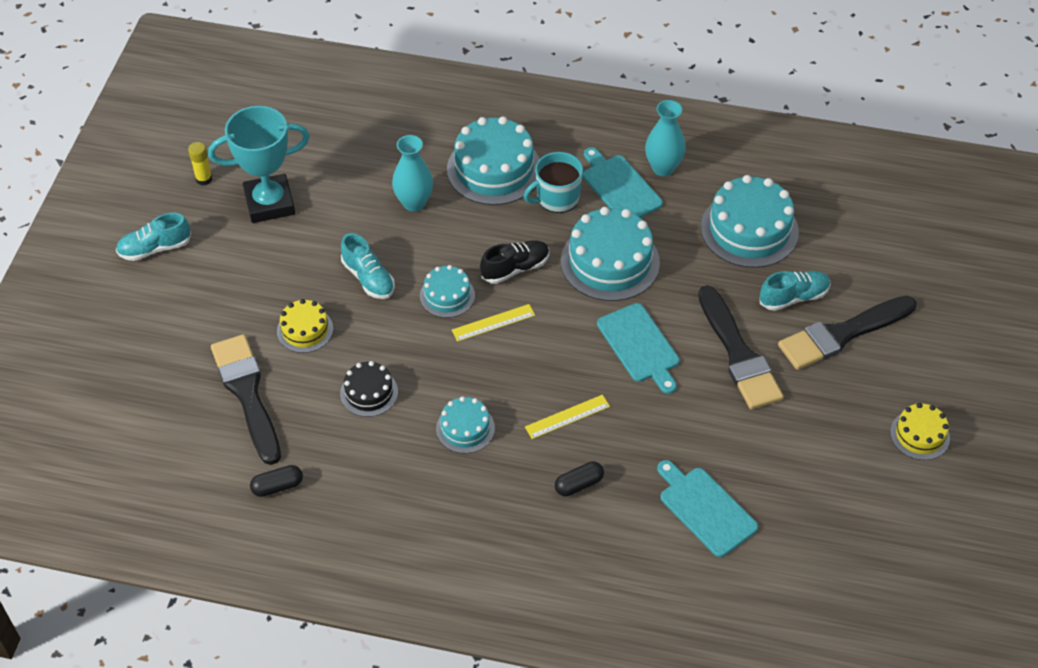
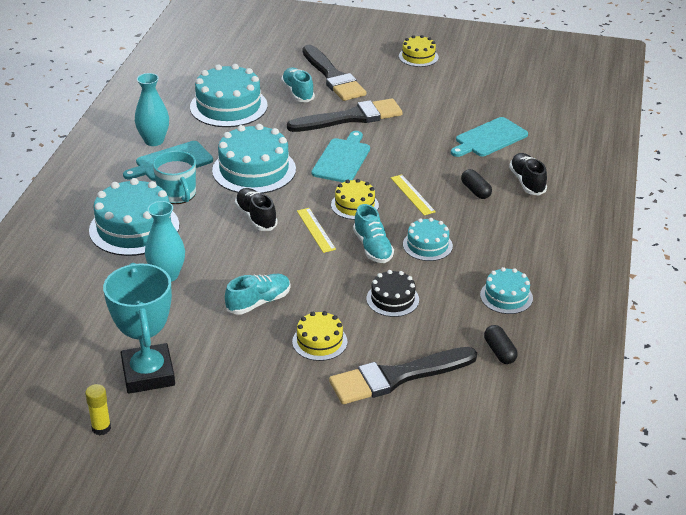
camera: 90 degrees left, 15 degrees down
(155, 248) = (199, 461): turquoise shoe -> turquoise shoe (372, 248)
(447, 295) = (283, 255): turquoise cake -> turquoise cake (506, 296)
(542, 358) = (354, 205): none -> yellow cake
(602, 544) = (527, 182): none -> black shoe
(640, 346) = (342, 159): turquoise cutting board -> turquoise cutting board turned 45 degrees counterclockwise

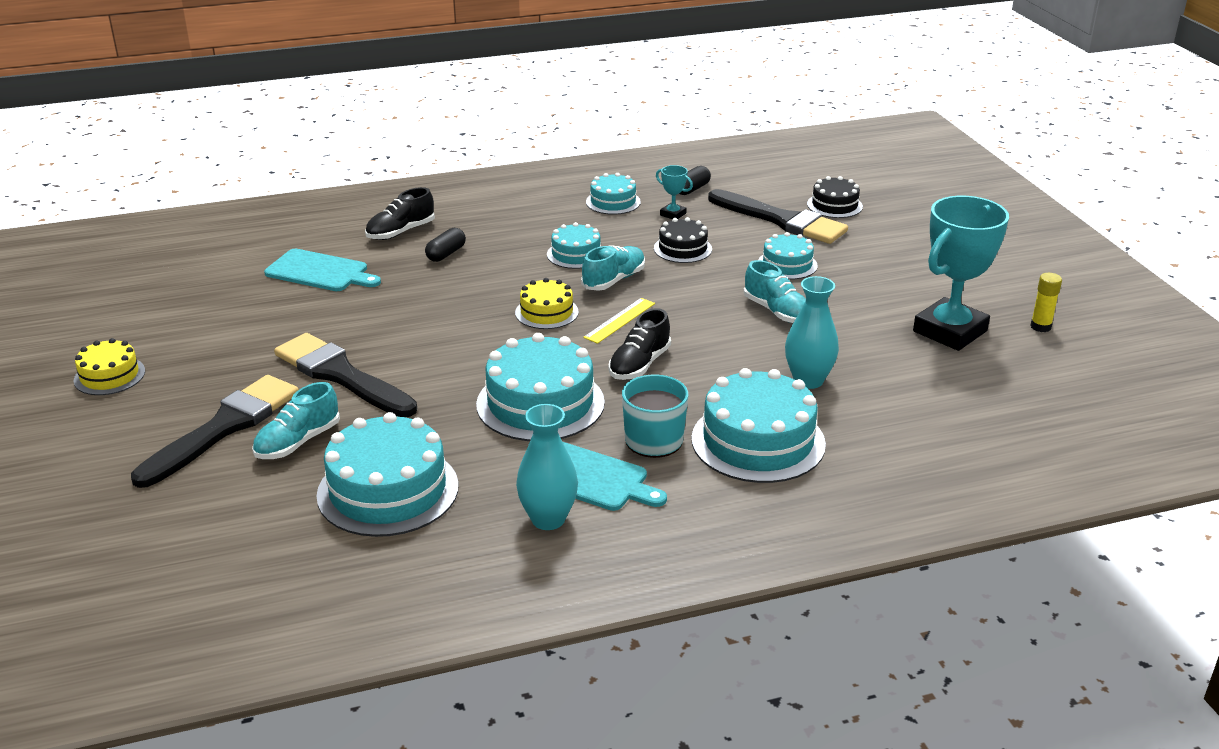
camera: 120 degrees left, 5 degrees down
(258, 302) = (777, 312): turquoise shoe -> turquoise shoe turned 150 degrees counterclockwise
(319, 341) = (787, 264): yellow cake -> turquoise cake
(342, 159) = (454, 349): turquoise cutting board -> none
(399, 427) = (834, 205): none -> black cake
(412, 194) = (489, 285): yellow ruler -> none
(457, 319) = (673, 214): none -> turquoise trophy

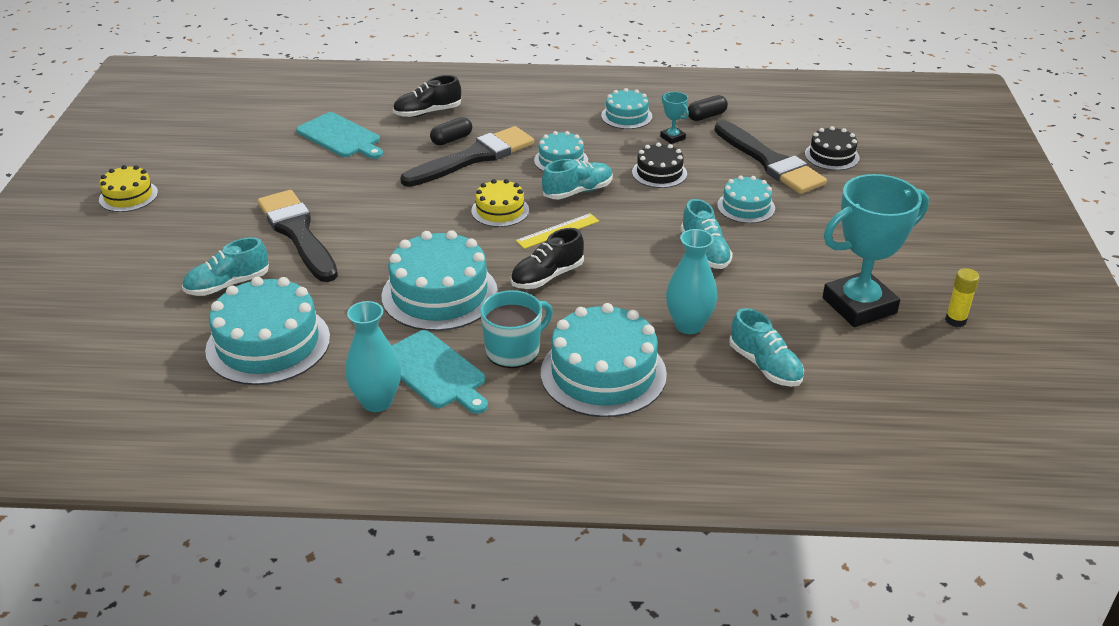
camera: 20 degrees right, 5 degrees up
(224, 428) = (181, 259): black brush -> black brush (474, 157)
(903, 401) = (765, 366): none -> turquoise shoe

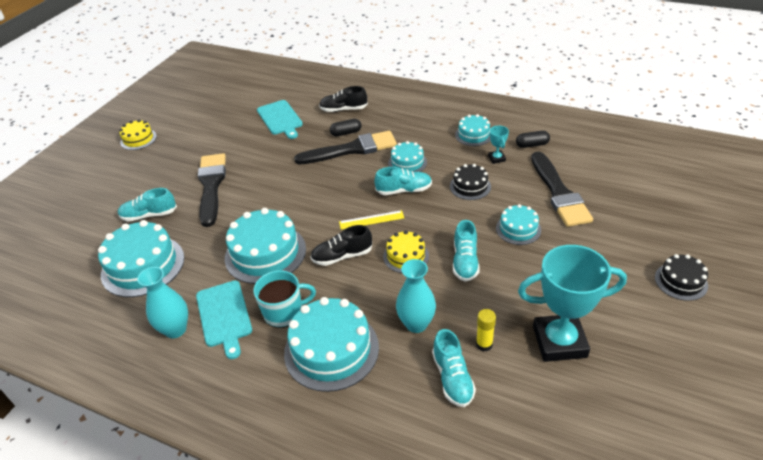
camera: 25 degrees right, 5 degrees up
(500, 210) = (343, 195): yellow cake -> yellow cake (406, 256)
(831, 156) = (611, 197): black cake -> black cake (681, 281)
(955, 320) = (635, 379): yellow glue stick -> yellow glue stick (484, 344)

